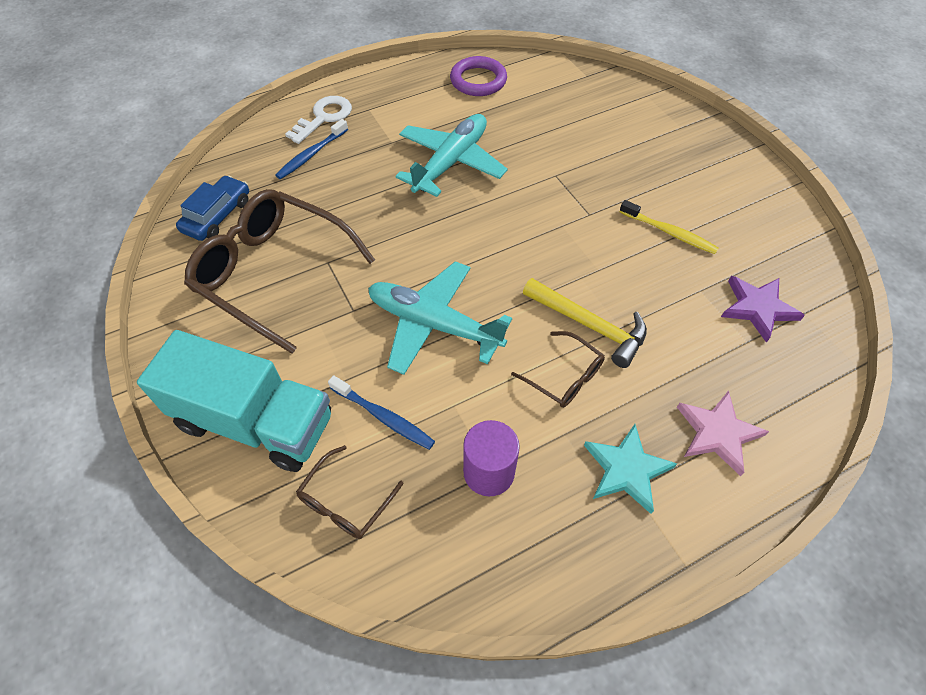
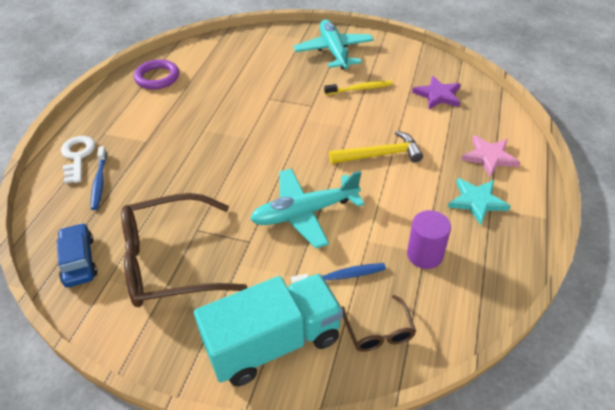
camera: 45 degrees left, 10 degrees down
(451, 162) = (200, 129): turquoise plane -> turquoise plane (334, 51)
(564, 377) = (400, 185): brown glasses -> none

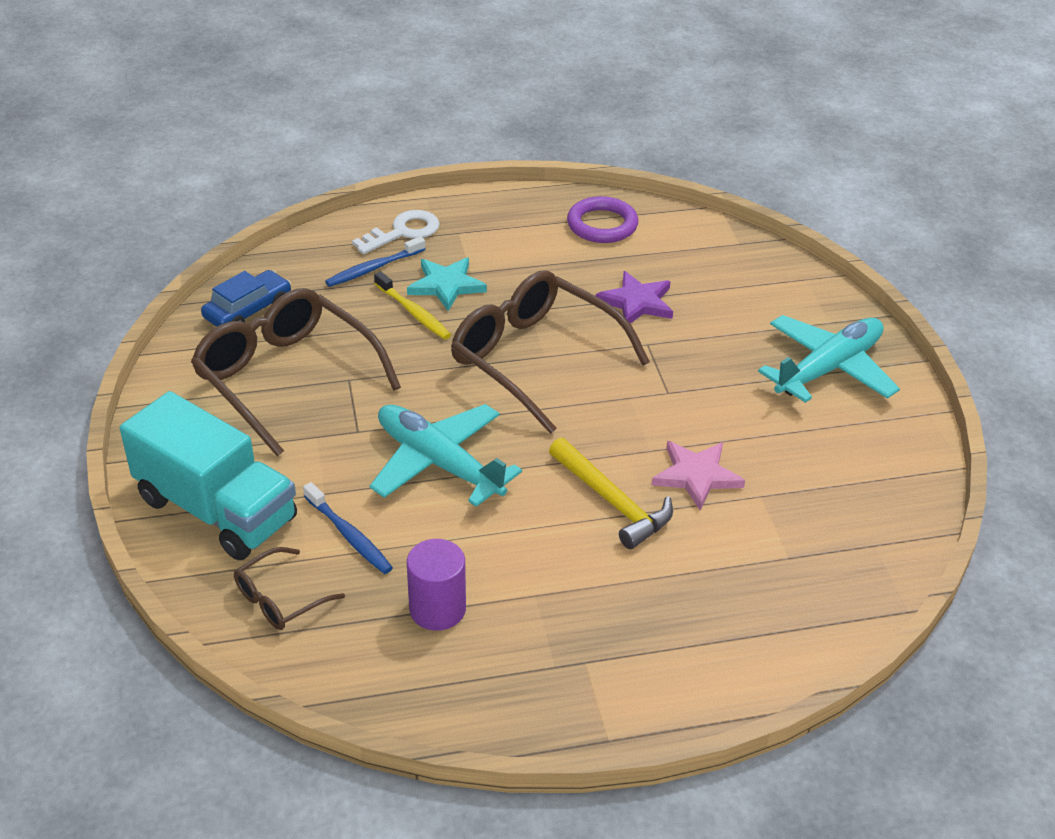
camera: 60 degrees right, 5 degrees down
(247, 142) = (535, 359): none -> brown glasses
(360, 89) = (754, 430): yellow toothbrush -> yellow toothbrush (413, 312)
(438, 95) = (820, 528): purple star -> purple star (637, 302)
(477, 201) = (586, 642): turquoise star -> turquoise star (446, 285)
(489, 157) = (706, 634): pink star -> pink star (696, 476)

